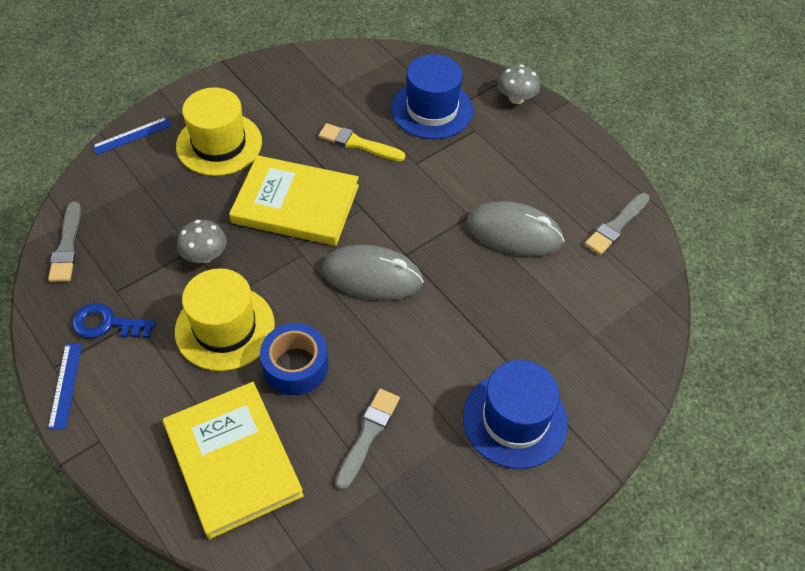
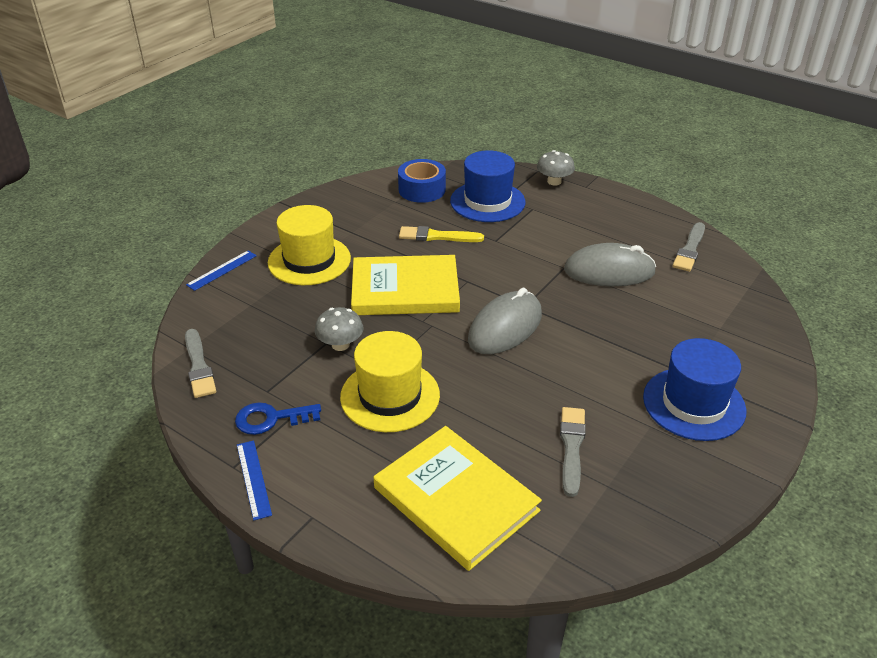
camera: 15 degrees left, 15 degrees down
(295, 366) = (474, 410): blue tape -> blue tape (422, 190)
(372, 276) = (505, 327): grey mouse -> grey mouse turned 45 degrees counterclockwise

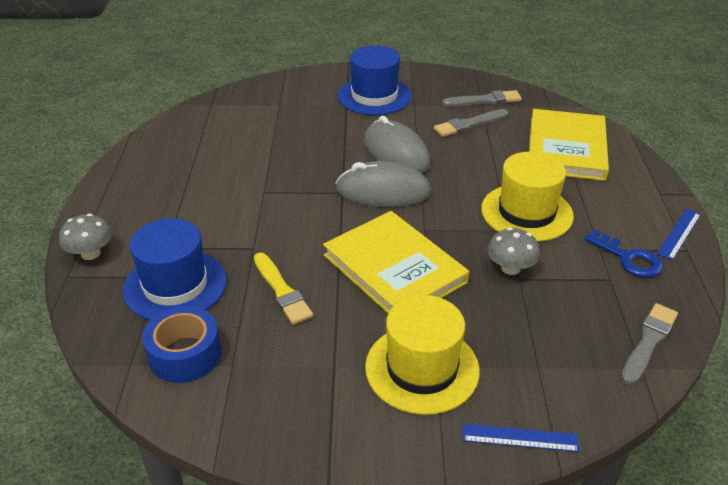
camera: 125 degrees left, 0 degrees up
(609, 271) = (248, 167): grey mouse -> grey mouse (396, 153)
(690, 249) = (175, 139): grey brush -> grey brush (485, 100)

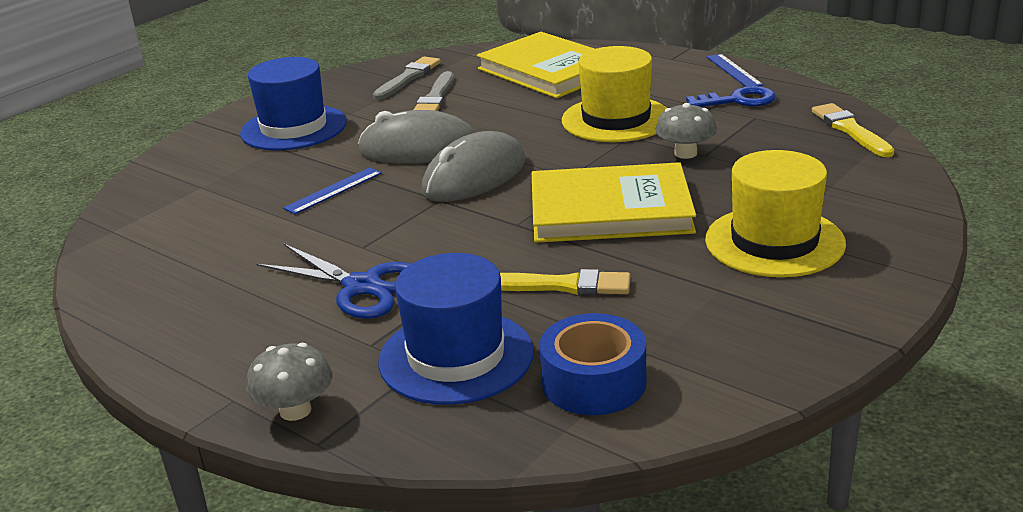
camera: 50 degrees left, 10 degrees down
(221, 214) = (362, 286): none -> blue scissors
(520, 438) = (910, 224): blue ruler -> blue ruler (333, 190)
(648, 342) = (850, 130): grey brush -> yellow brush

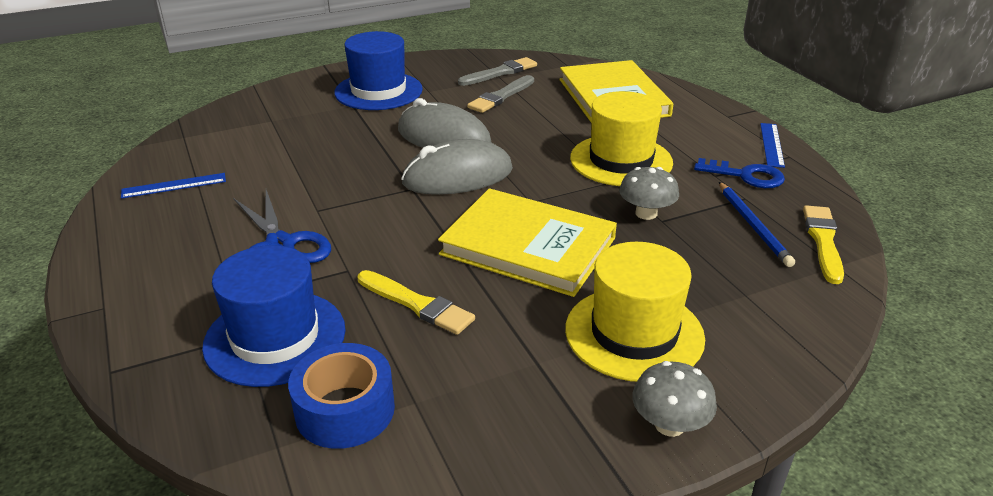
camera: 25 degrees right, 5 degrees up
(295, 410) = (127, 335): grey mushroom -> grey mushroom (669, 424)
(333, 190) = (349, 153): blue ruler -> blue ruler (174, 185)
(784, 135) = (753, 226): none -> blue pencil

